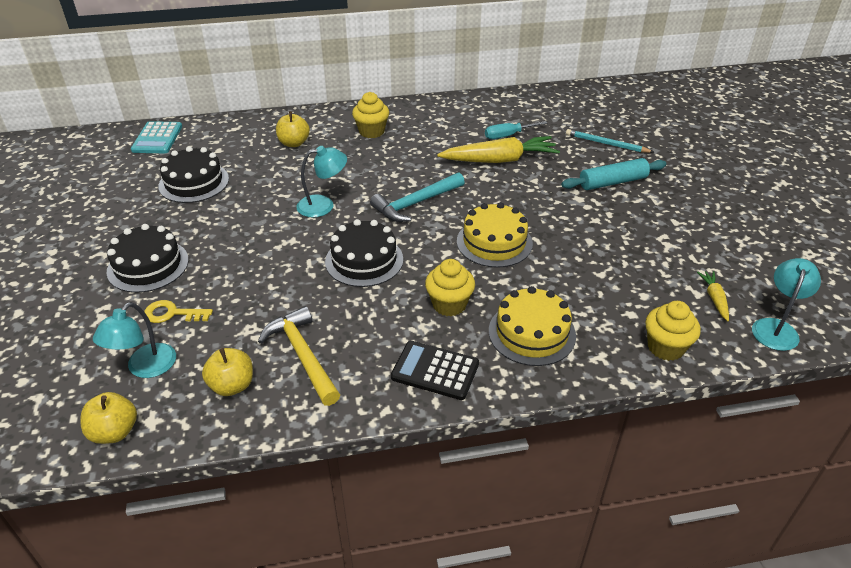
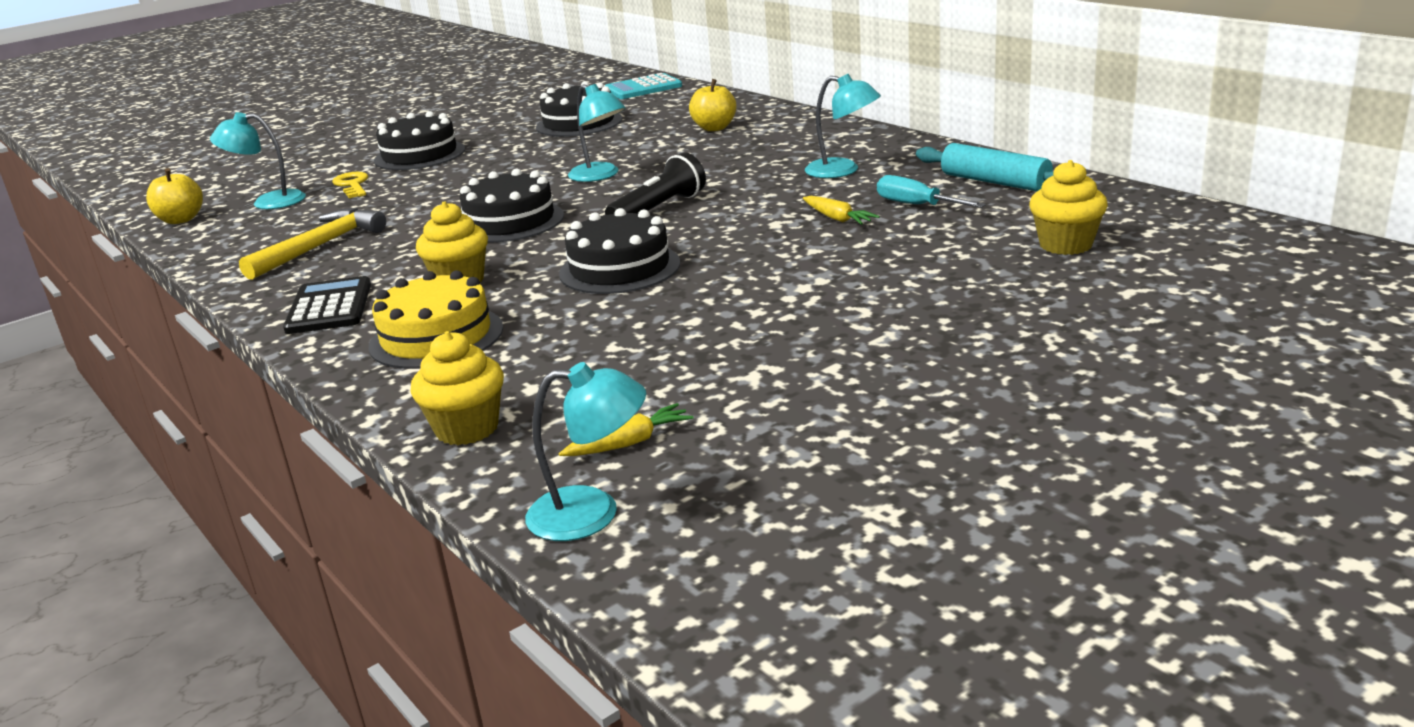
camera: 65 degrees right, 15 degrees down
(232, 385) = (259, 236): yellow apple -> none
(371, 131) = (799, 146): yellow cupcake -> yellow cupcake (1065, 245)
(415, 203) = (659, 209): turquoise hammer -> black flashlight
(431, 135) = (842, 170): none -> turquoise lamp
(494, 242) = (619, 268): yellow cake -> black cake
(500, 160) = (837, 218): yellow carrot -> yellow carrot, size x0.47
(606, 144) = (1009, 265): turquoise pencil -> none
(612, 182) = (889, 297): turquoise rolling pin -> turquoise rolling pin (995, 182)

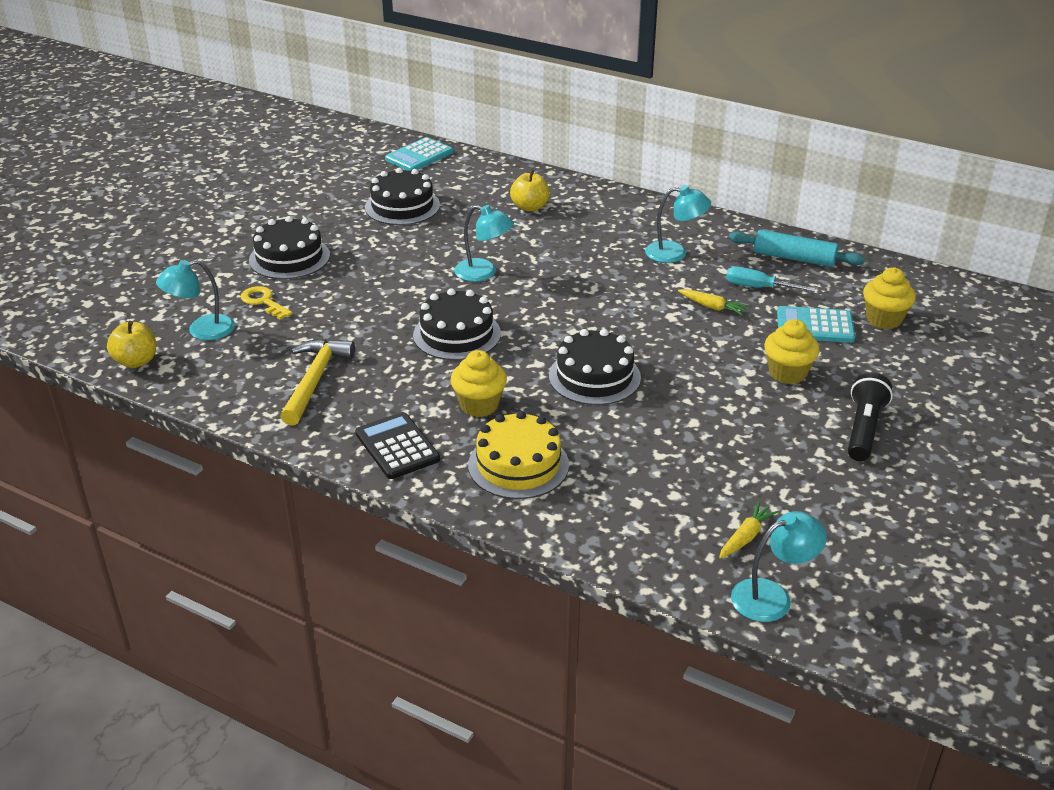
camera: 25 degrees left, 10 degrees up
(467, 429) = (626, 545): yellow cupcake -> yellow cupcake (787, 373)
(659, 209) = (568, 309): black flashlight -> black flashlight (863, 429)
(958, 244) = (815, 326): none -> turquoise calculator

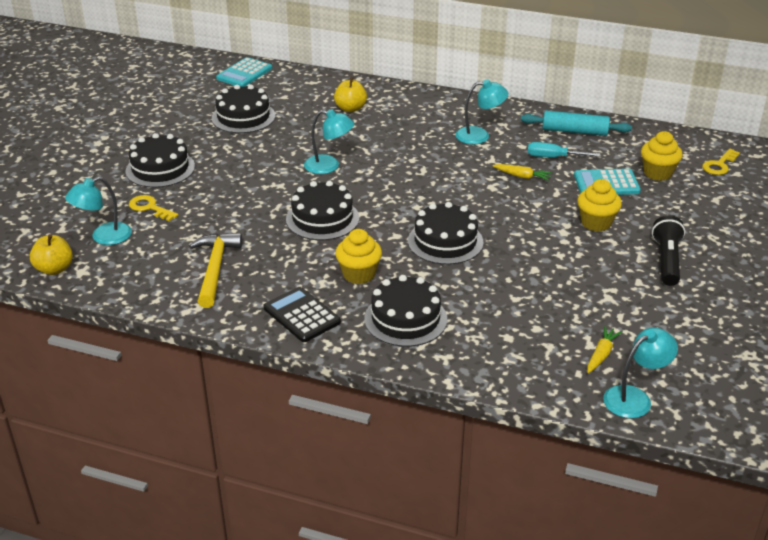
camera: 10 degrees left, 0 degrees up
(518, 465) = (405, 319): yellow cake -> black cake
(966, 316) = (719, 165): none -> yellow key

